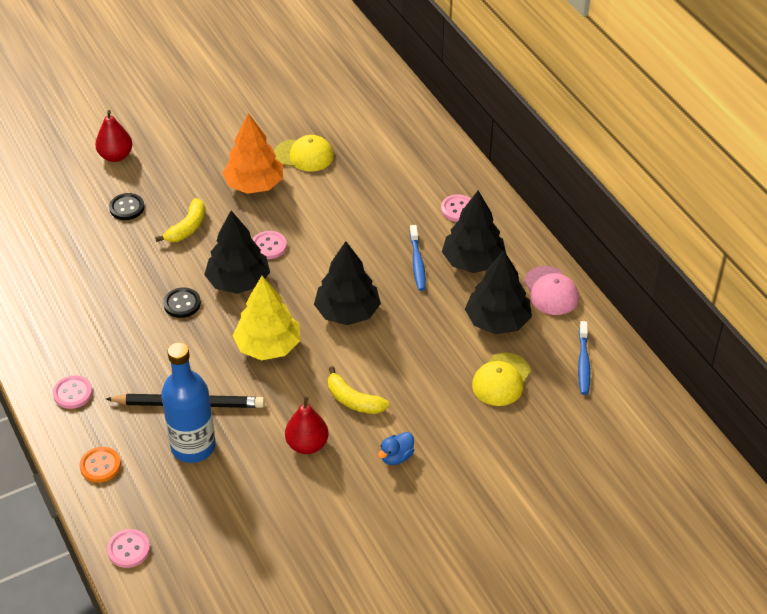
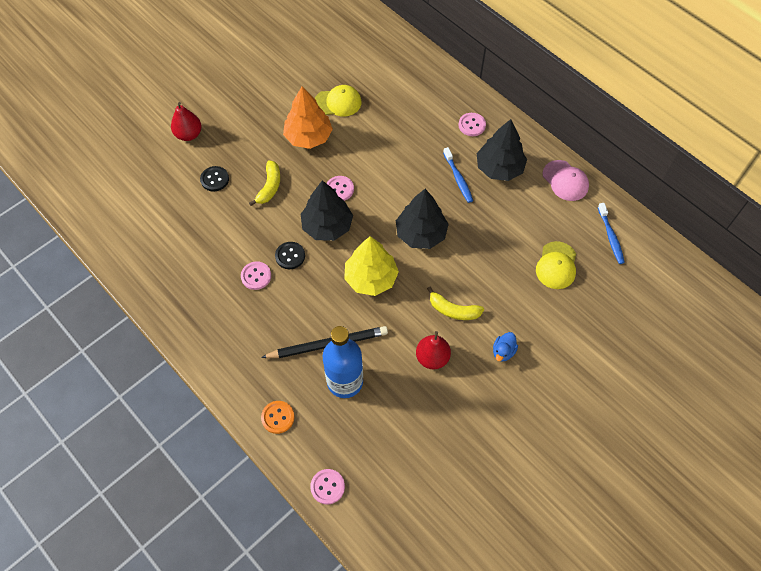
camera: 15 degrees left, 15 degrees up
(72, 393) = (232, 357): pink button -> pink button (256, 276)
(497, 321) = (535, 215): black tree -> none

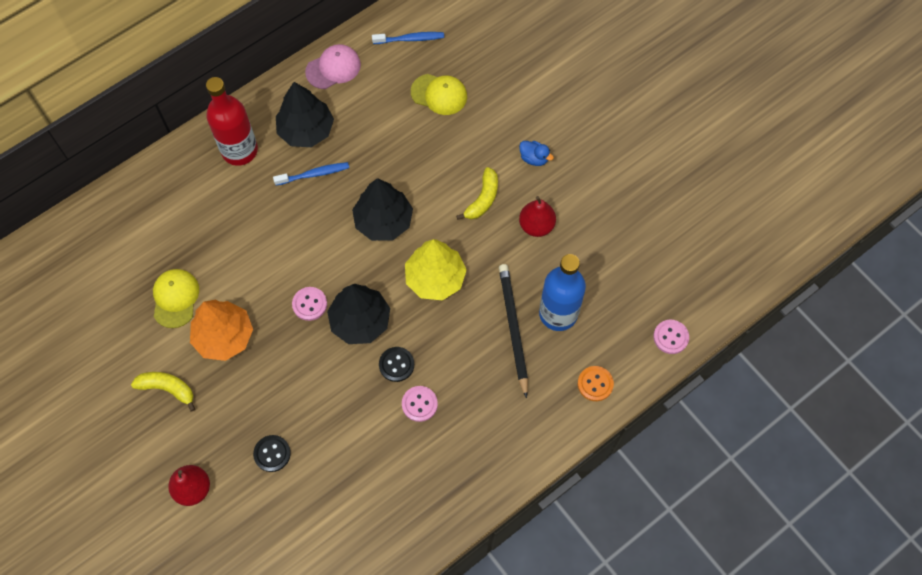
camera: 85 degrees left, 5 degrees up
(269, 187) = (294, 386): yellow banana -> yellow banana (167, 388)
(472, 125) = (239, 150): pink button -> red bottle

